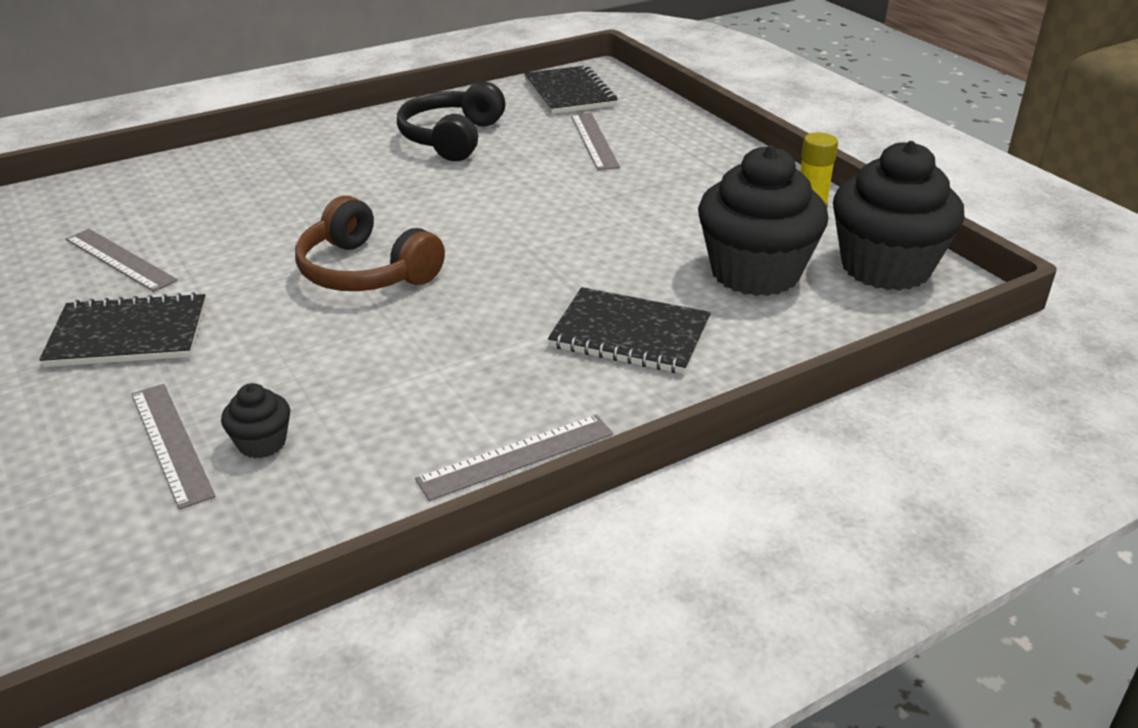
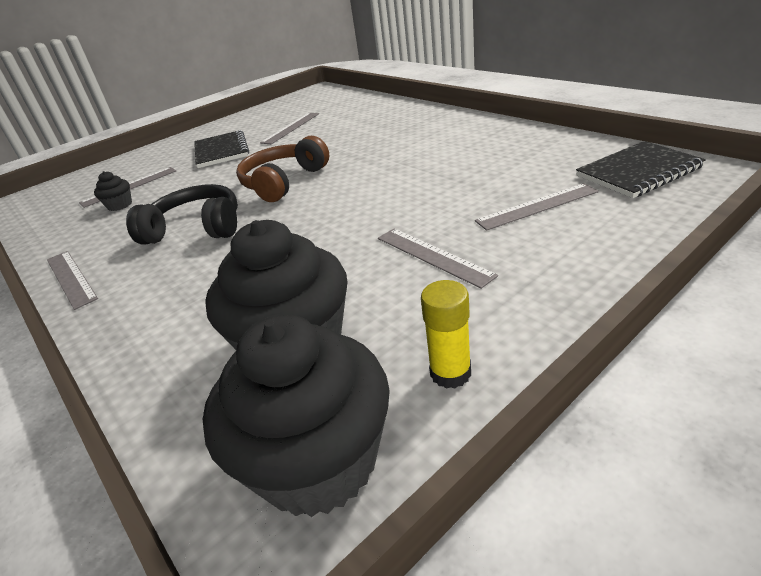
camera: 85 degrees right, 0 degrees up
(452, 138) = (491, 154): black headphones -> black headphones (196, 229)
(630, 334) = (196, 293): black notebook -> none
(647, 197) = (433, 256): none -> grey ruler

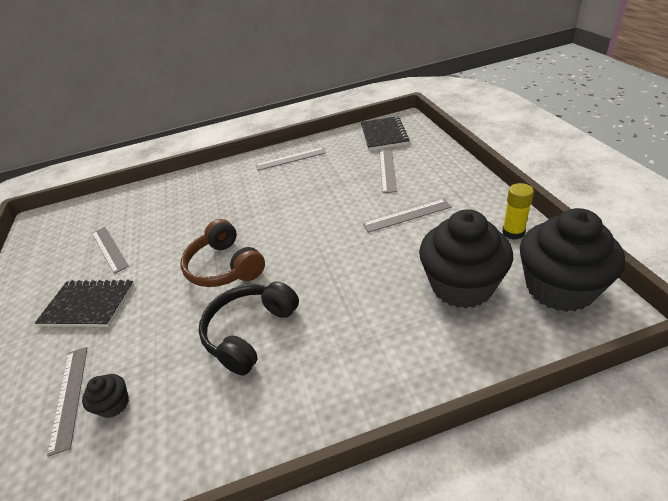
camera: 65 degrees left, 5 degrees up
(70, 278) = (253, 444): grey ruler -> grey ruler (291, 159)

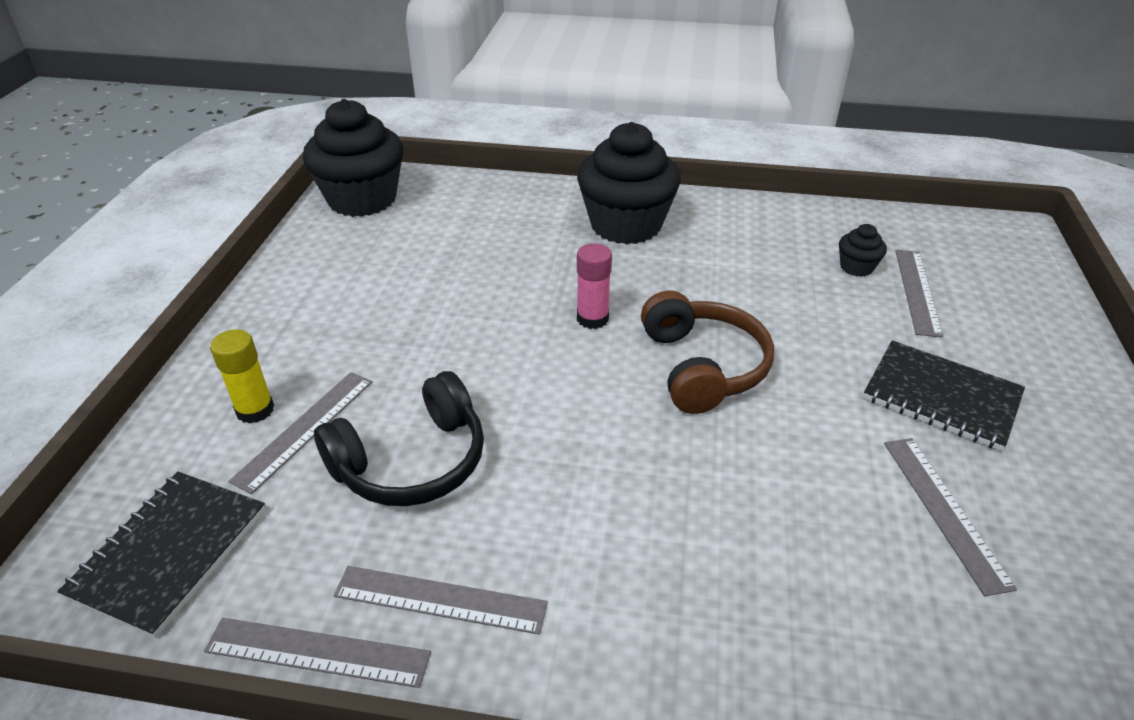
camera: 160 degrees left, 0 degrees up
(250, 332) = (690, 274): black headphones -> black headphones (411, 461)
(300, 268) = (592, 319): none -> pink glue stick
(407, 215) = (389, 326): grey ruler -> grey ruler (318, 652)
(462, 286) = (437, 231): black cupcake -> black cupcake (626, 225)
(513, 232) = (313, 253): yellow glue stick -> yellow glue stick (255, 410)

